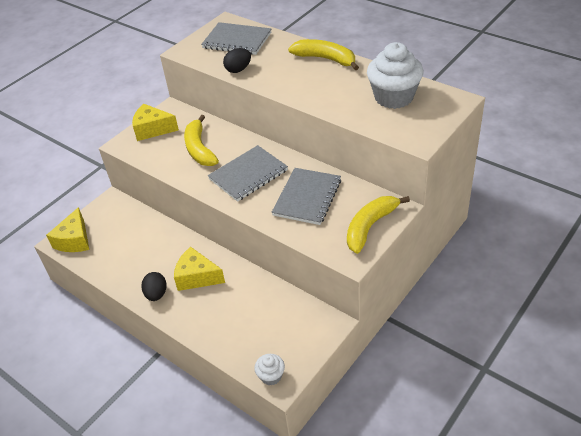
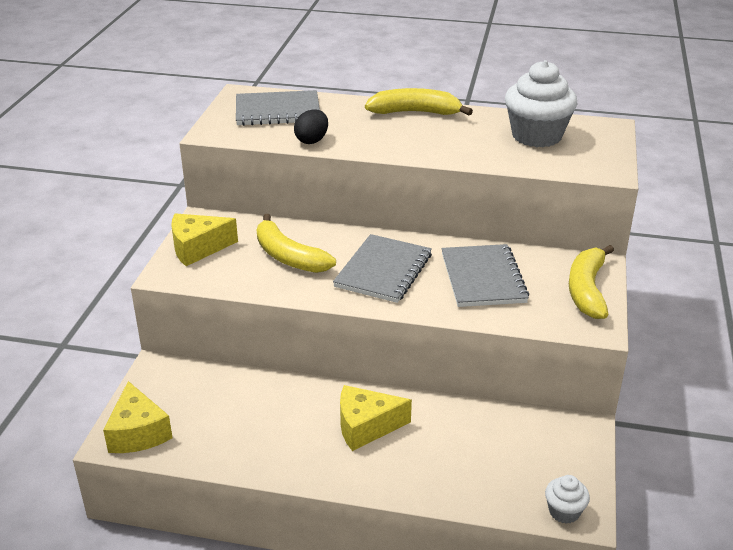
camera: 30 degrees left, 10 degrees down
(156, 294) = (325, 464): black egg -> none

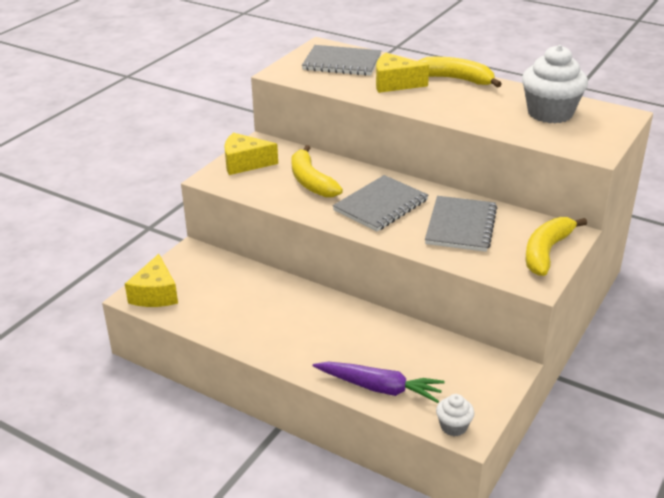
camera: 20 degrees right, 0 degrees up
(312, 140) = (355, 89): black egg -> none
(366, 426) = (327, 327): yellow cheese -> yellow cheese (394, 83)
(461, 486) = (379, 388): none -> purple carrot

